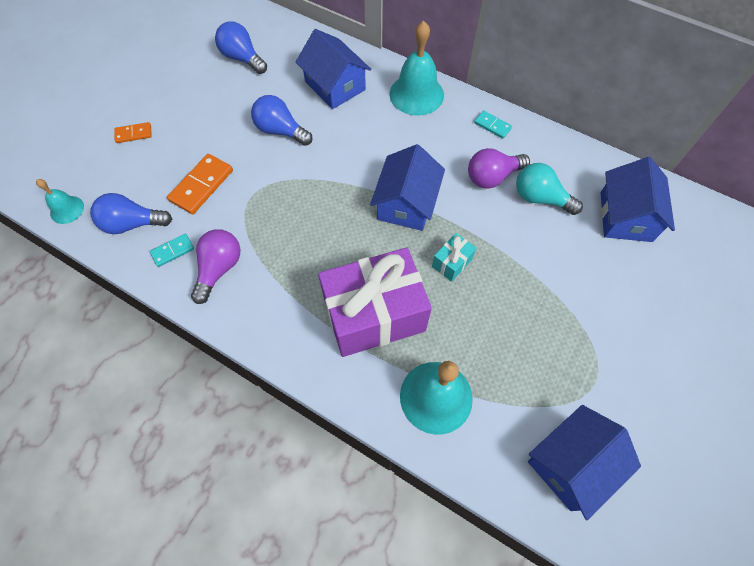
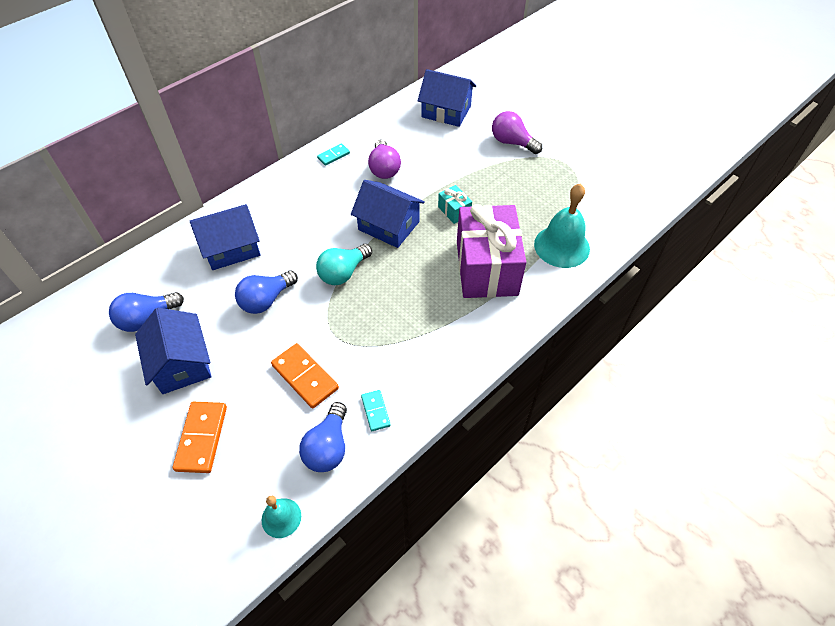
camera: 75 degrees left, 10 degrees down
(134, 134) = (201, 438): orange domino -> orange domino, size x1.74
(219, 268) = (409, 373): purple light bulb -> purple light bulb (512, 142)
(416, 94) = (274, 193): turquoise bell -> none
(540, 198) = (414, 148): turquoise light bulb -> turquoise light bulb (343, 273)
(571, 463) = (618, 190): blue house -> blue house (181, 363)

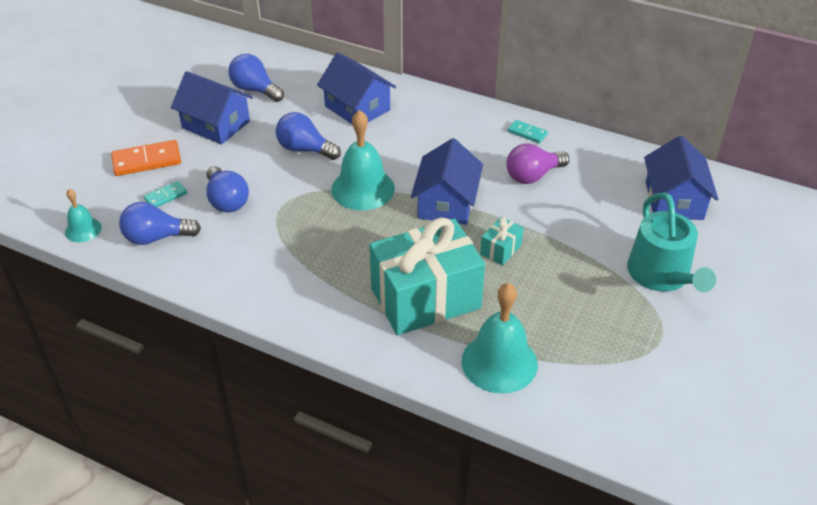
camera: 70 degrees right, 10 degrees down
(181, 363) = (216, 124): blue house -> blue house turned 75 degrees clockwise
(305, 377) = (227, 201): orange domino -> blue light bulb
(343, 273) = (363, 189): turquoise light bulb -> turquoise bell
(375, 411) = (203, 258): turquoise domino -> turquoise domino (165, 196)
(486, 268) = (425, 298): purple gift -> turquoise gift
(512, 142) = (662, 275): purple light bulb -> turquoise watering can

